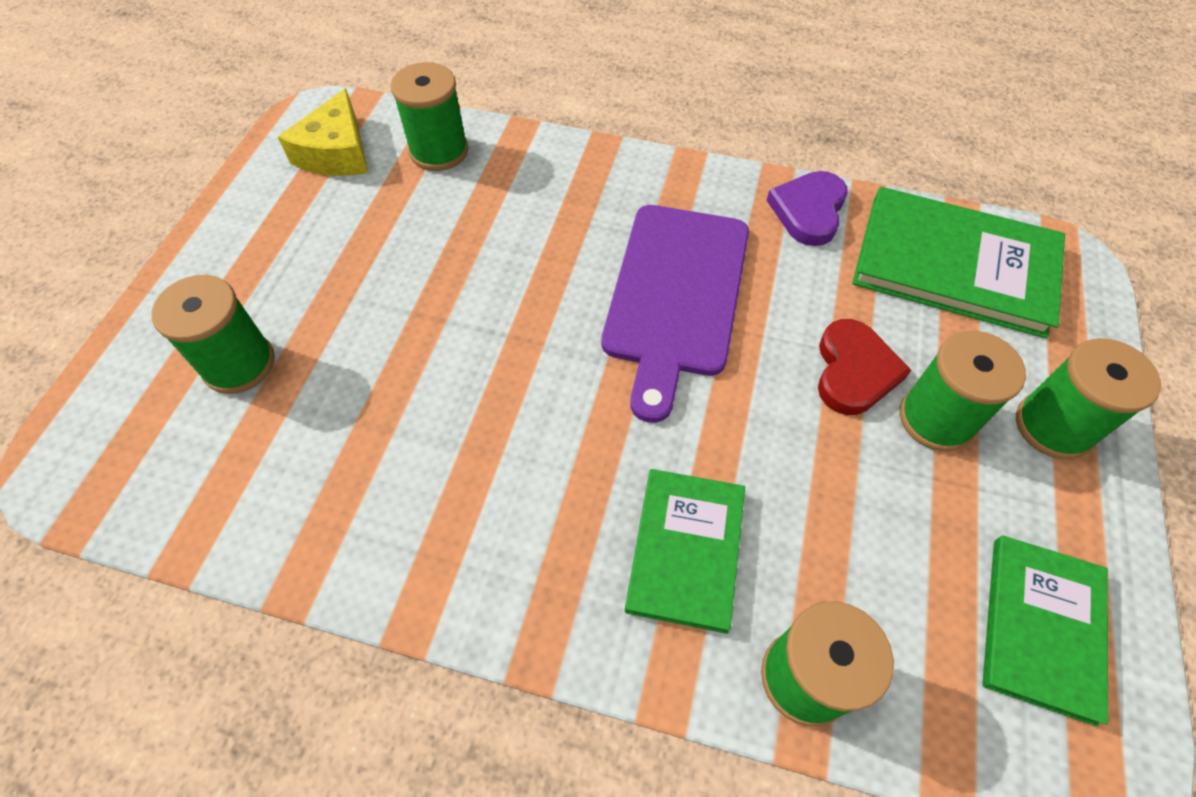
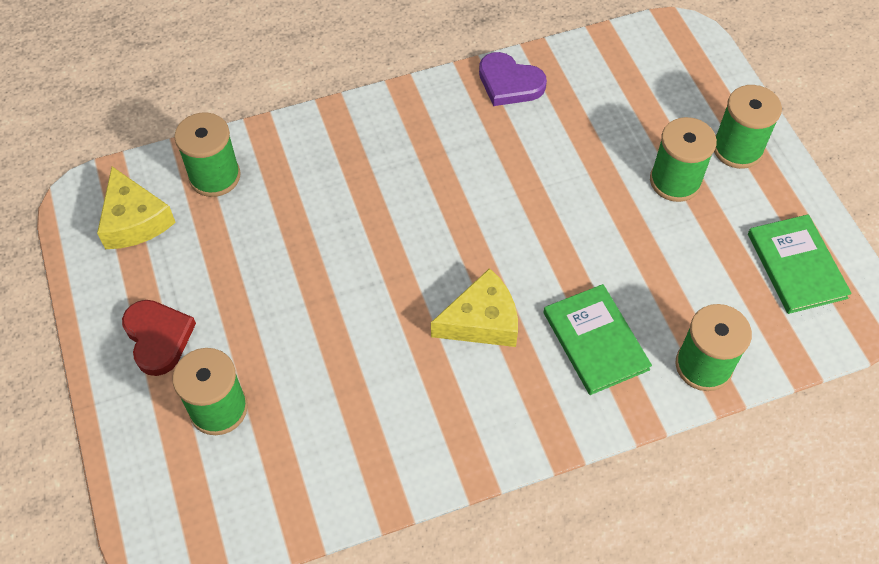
camera: 35 degrees left, 0 degrees up
(571, 441) = (482, 321): none -> yellow cheese
(675, 295) = (470, 190): purple cutting board -> none
(808, 211) = (509, 83): purple heart -> purple heart turned 45 degrees counterclockwise
(854, 371) = (611, 178): red heart -> red heart (158, 338)
(954, 265) = (622, 74): green book -> none

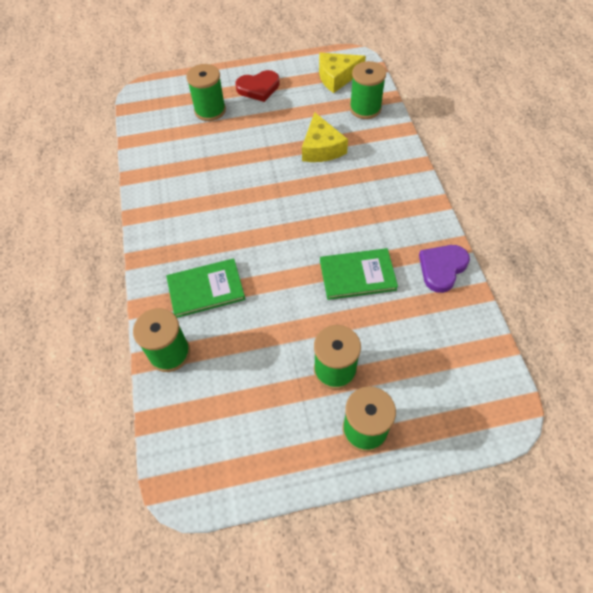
camera: 100 degrees right, 0 degrees up
(482, 321) = (236, 228): yellow cheese -> yellow cheese (321, 148)
(796, 266) = (238, 446): green book -> green book (357, 275)

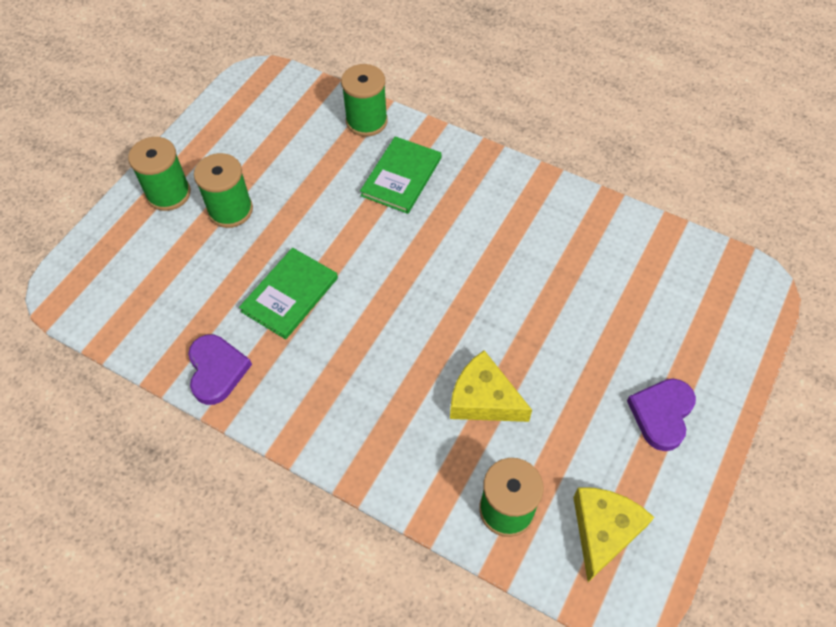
camera: 130 degrees right, 0 degrees up
(210, 110) = (659, 331): green spool -> none
(258, 88) = (662, 414): red heart -> purple heart

